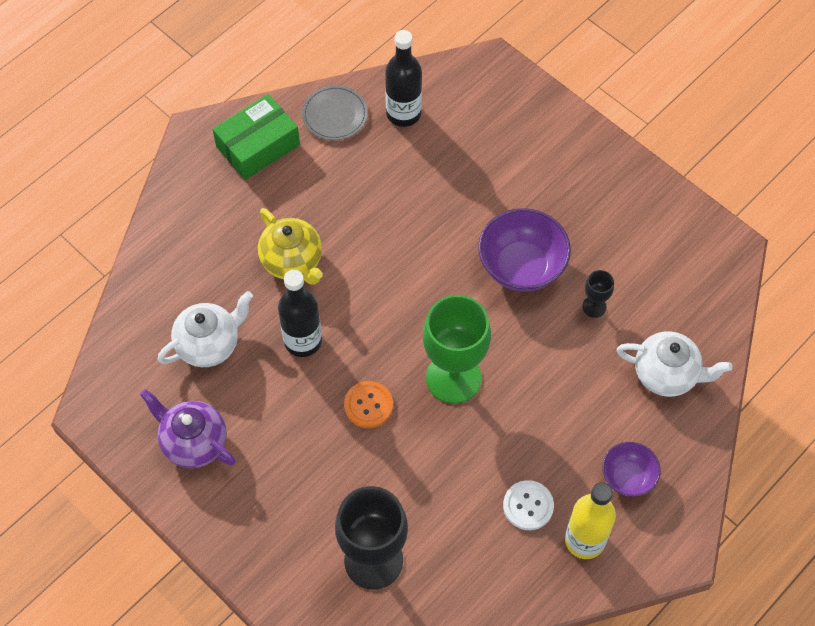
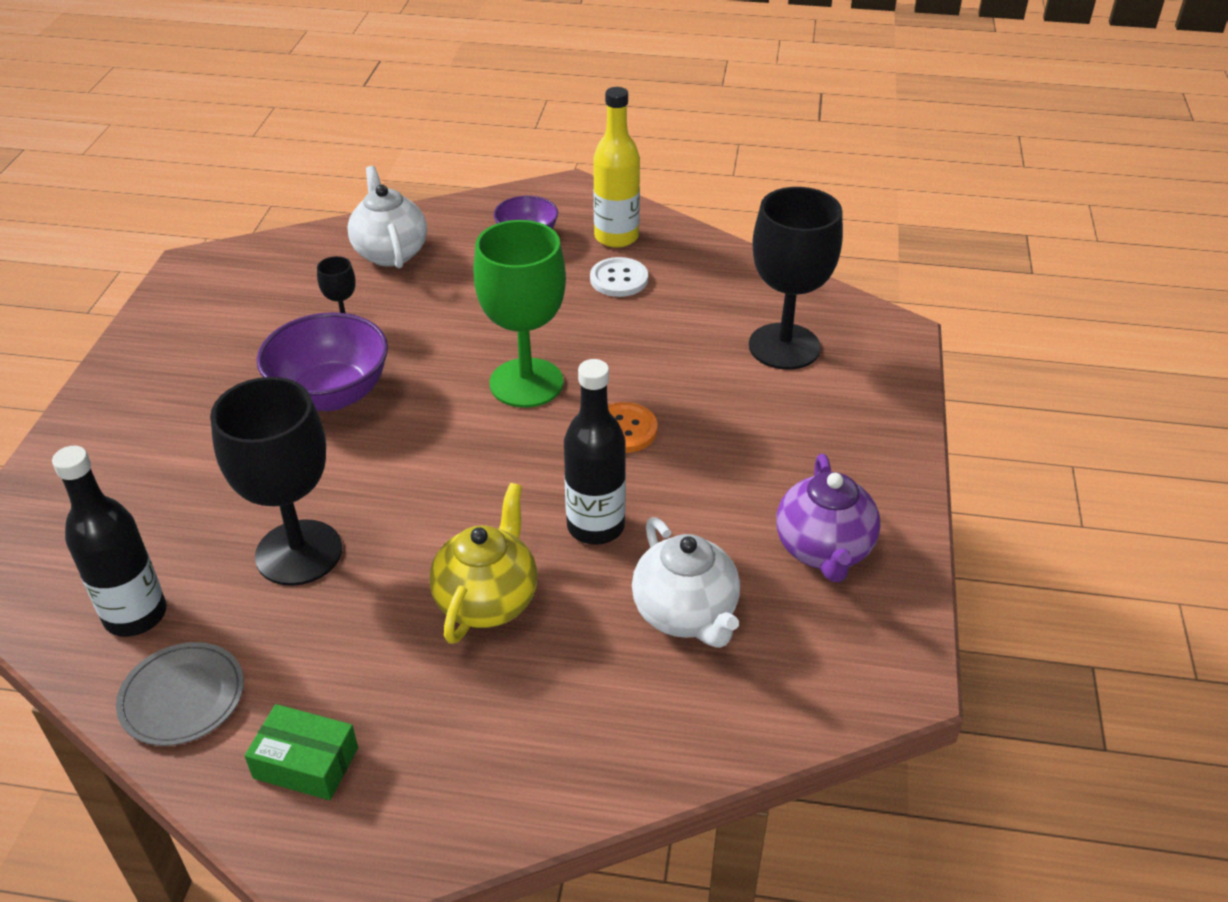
camera: 125 degrees left, 20 degrees down
(209, 344) = (686, 615): white teapot -> white teapot turned 135 degrees counterclockwise
(258, 146) = (306, 763): green box -> green box, size x0.65
(394, 195) = (299, 553): none -> black goblet

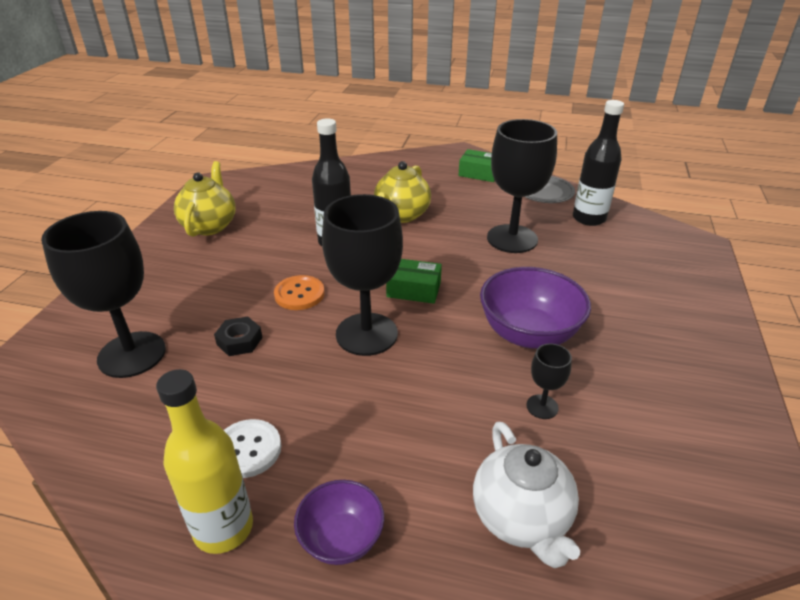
camera: 175 degrees left, 5 degrees down
(468, 446) = (413, 289): none -> green box
(526, 383) = (366, 334): green goblet -> black goblet
(673, 367) = (239, 341): none -> black nut
(686, 615) = (299, 206): white teapot -> none
(823, 551) = (210, 225): purple teapot -> yellow teapot

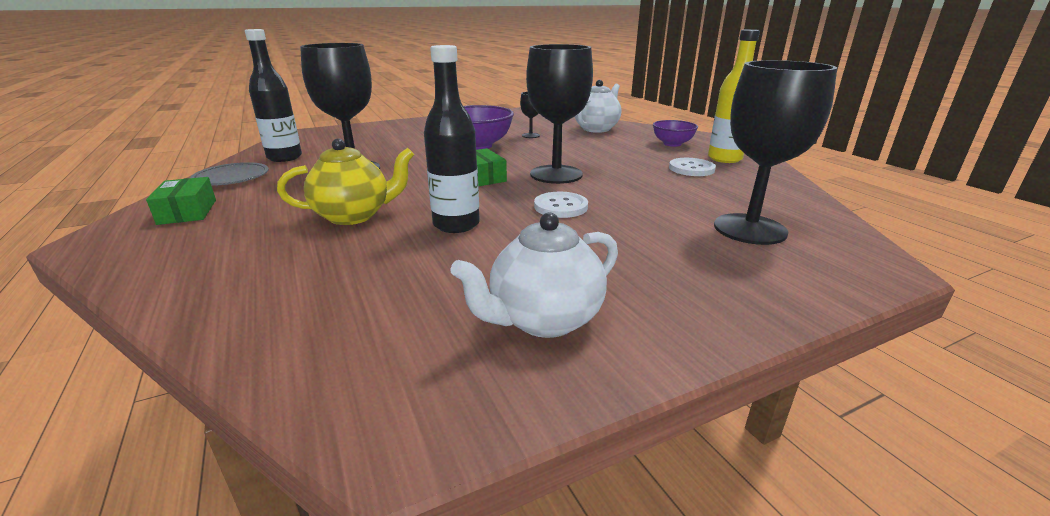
camera: 130 degrees left, 10 degrees down
(210, 225) = (543, 320): yellow teapot -> white teapot
(239, 341) = (647, 203): black nut -> none
(299, 294) = (560, 207): orange button -> white button

